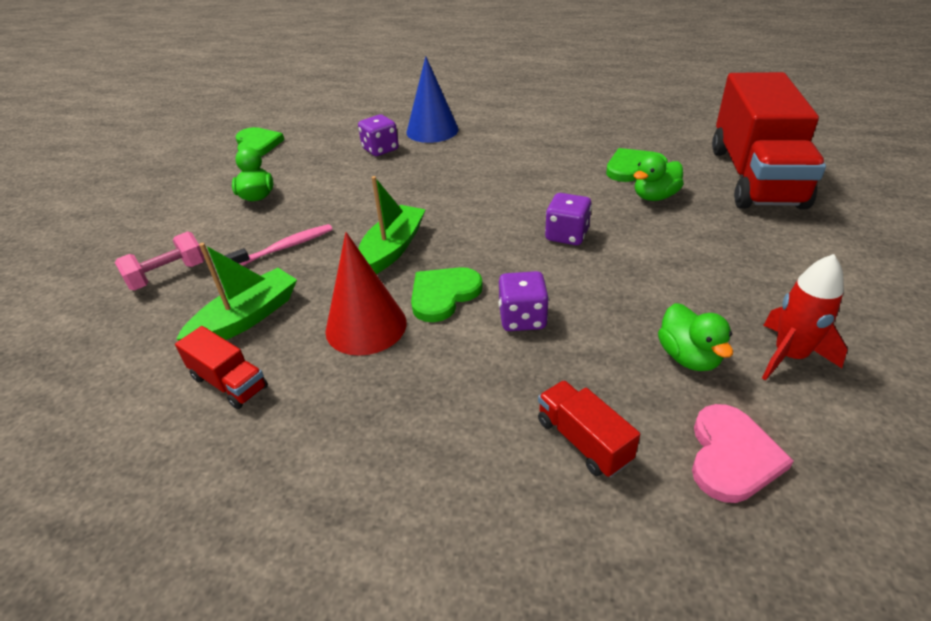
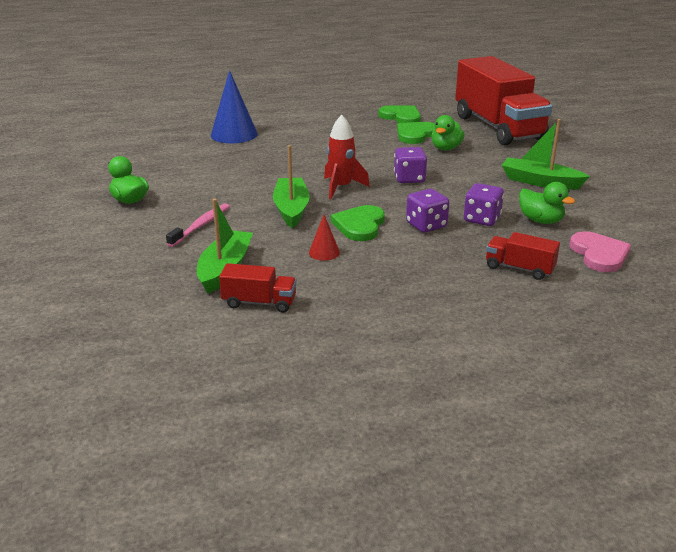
camera: 30 degrees left, 10 degrees down
(168, 276) = (118, 262): pink dumbbell -> none
(257, 145) = (78, 167): green heart -> green heart (401, 117)
(366, 326) = (324, 252): red cone -> red cone, size x0.49
(380, 149) = (203, 153): purple dice -> purple dice (482, 219)
(743, 284) = (540, 182): none -> green boat
(789, 356) = (591, 208): red rocket -> red rocket (341, 187)

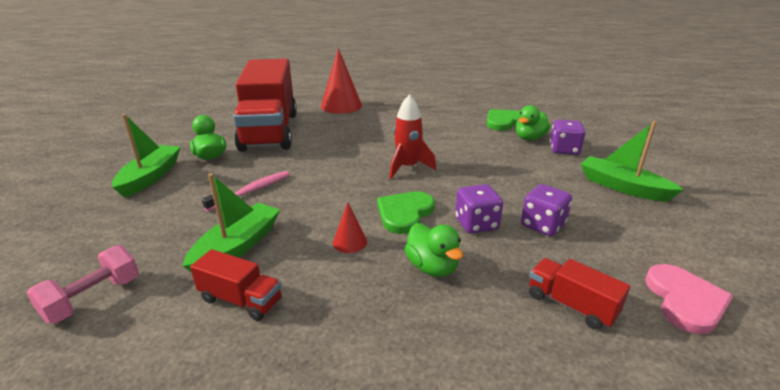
camera: 15 degrees right, 0 degrees up
(128, 321) = (93, 299): none -> pink dumbbell
(234, 134) = (341, 106): blue cone -> red cone
(291, 209) = (346, 185): green boat -> green boat (151, 177)
(401, 117) = (497, 104): green heart -> none
(409, 179) = (480, 166): purple dice -> purple dice (564, 150)
(498, 127) = (589, 123): red truck -> red truck (270, 131)
(540, 220) = (613, 237): green duck -> green duck (432, 267)

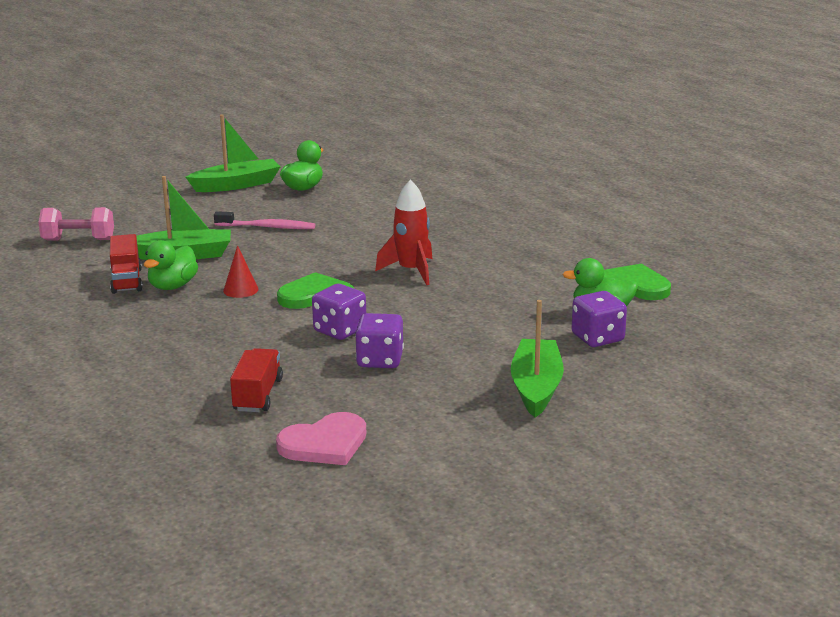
camera: 55 degrees right, 5 degrees down
(270, 131) = (394, 187): red truck -> none
(341, 106) = (519, 192): red cone -> none
(432, 267) = (245, 330): green duck -> green duck (172, 286)

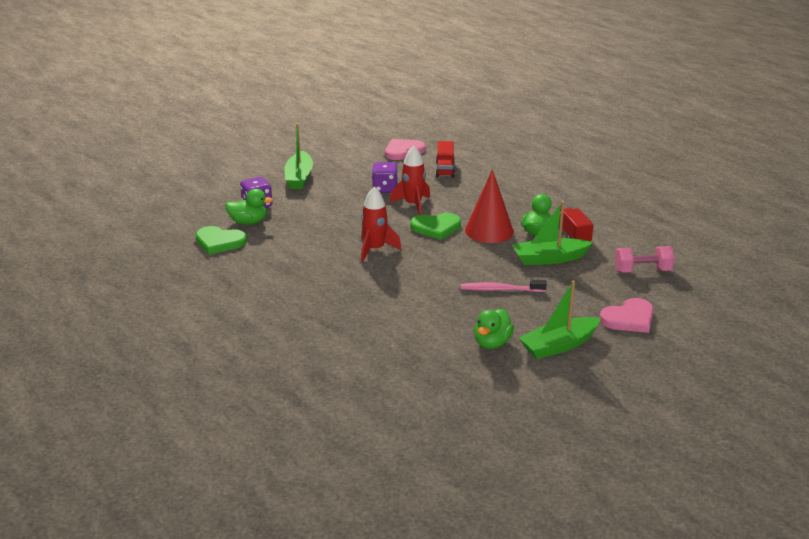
camera: 175 degrees right, 5 degrees up
(144, 201) = (629, 318): none -> pink heart
(240, 290) = (489, 231): red cone -> red cone, size x2.05
(340, 330) = (413, 205): purple dice -> red rocket

